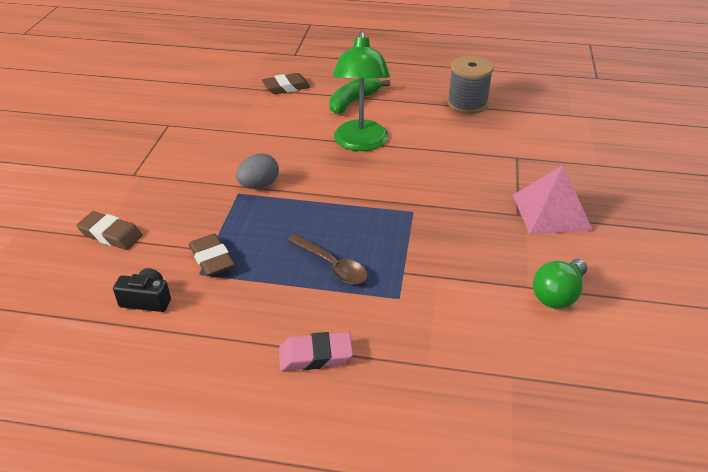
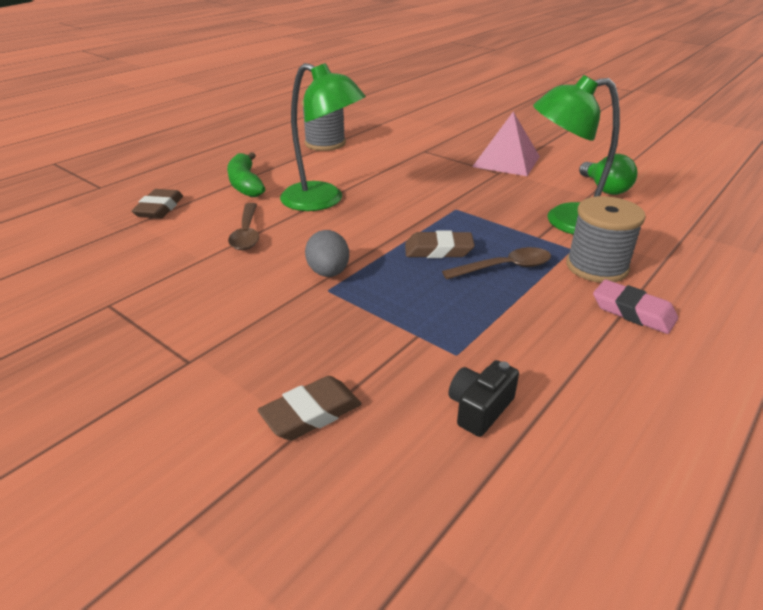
camera: 60 degrees left, 5 degrees down
(212, 259) = (437, 338): brown eraser -> brown eraser (438, 250)
(283, 133) = (246, 233): none -> brown spoon
(315, 356) = (633, 312): pink eraser -> pink eraser turned 75 degrees counterclockwise
(377, 320) = (596, 267): none -> grey spool
(451, 282) = (565, 221): none -> green lamp

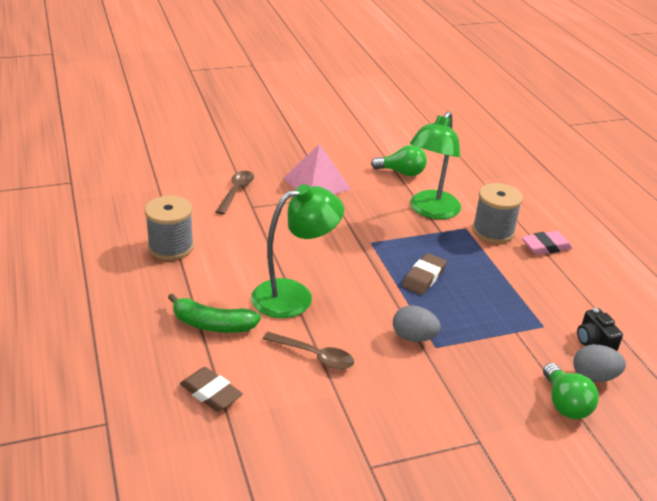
camera: 60 degrees left, 0 degrees up
(311, 413) = (565, 404): brown eraser -> green light bulb
(395, 428) = (594, 377): none -> grey egg
(504, 267) = (467, 263): brown spoon -> brown spoon (236, 192)

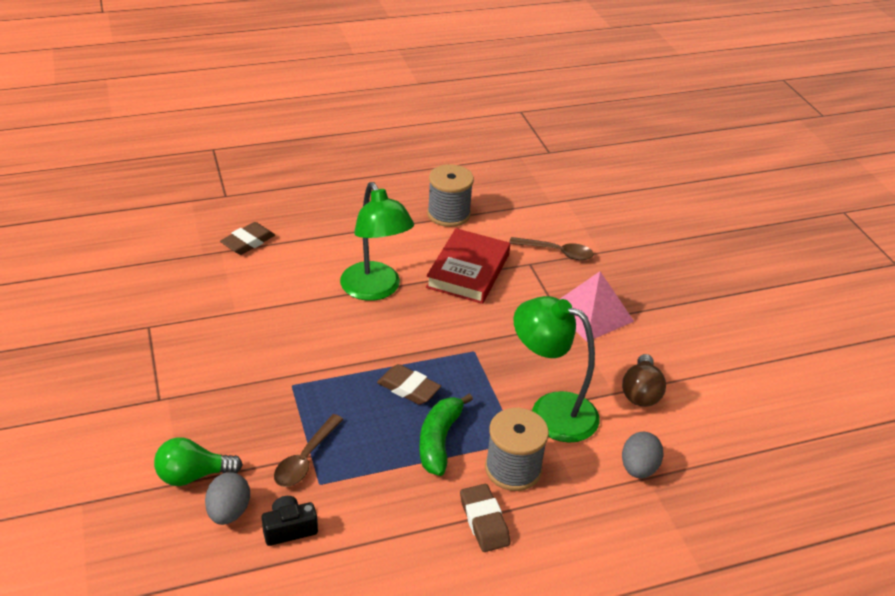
camera: 90 degrees right, 5 degrees up
(212, 324) = (333, 241): green banana -> green banana (439, 440)
(263, 239) = (468, 271): none -> red book
(314, 356) = (286, 300): brown spoon -> brown spoon (306, 458)
(402, 173) = (641, 392): green light bulb -> brown light bulb
(413, 337) = (307, 369): grey egg -> grey egg (638, 468)
(545, 246) = (484, 521): pink eraser -> brown eraser

